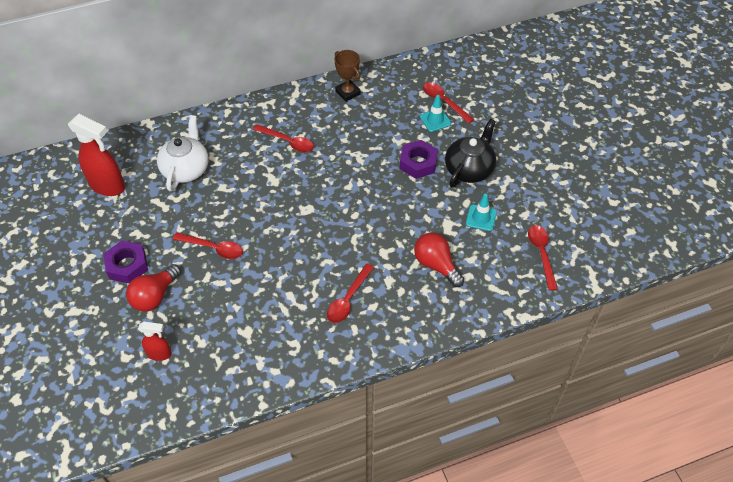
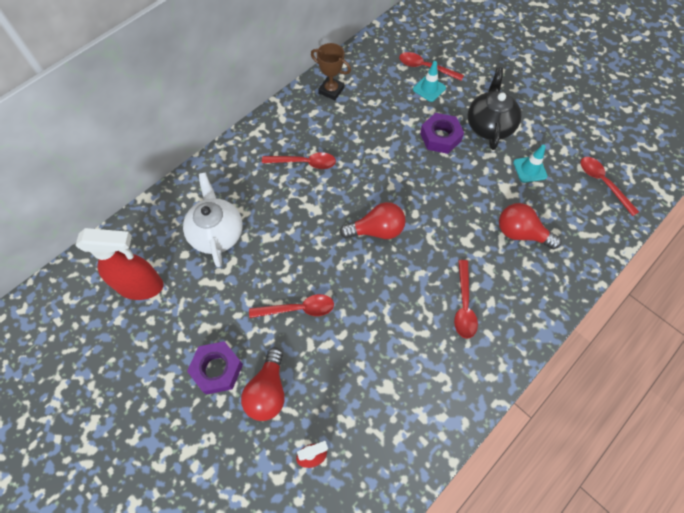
camera: 25 degrees left, 10 degrees up
(313, 215) = (376, 230): none -> red light bulb

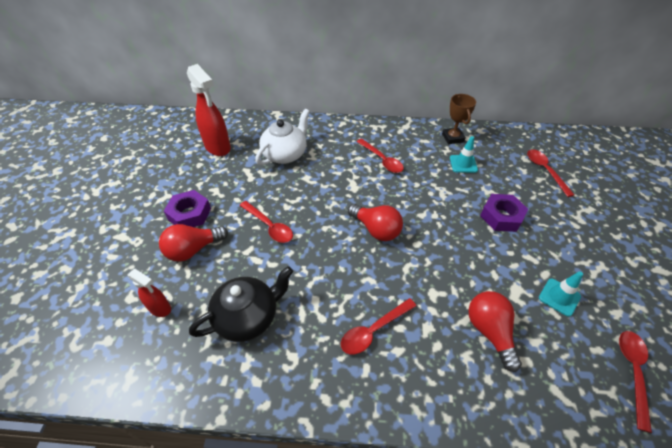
camera: 50 degrees right, 15 degrees down
(429, 88) = (531, 184): turquoise traffic cone -> turquoise traffic cone (463, 164)
(489, 125) = (557, 240): black teapot -> black teapot (248, 317)

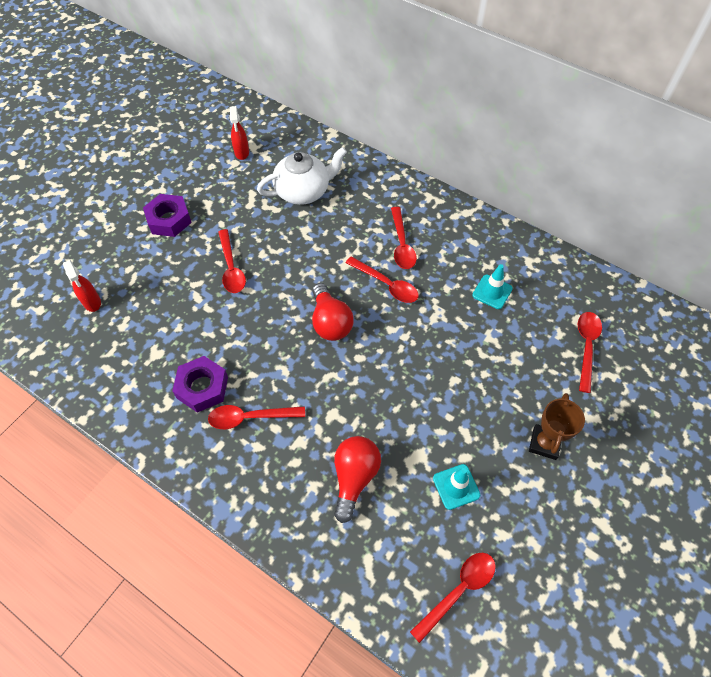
camera: 30 degrees right, 10 degrees up
(193, 250) = (150, 259): red light bulb -> none
(218, 147) = (242, 153): red spray bottle -> red spray bottle, size x0.54
(248, 317) = (155, 347): black teapot -> none
(393, 188) = (386, 284): none -> red spoon
(452, 138) = (510, 253): brown trophy -> brown trophy (544, 443)
(501, 216) = (477, 374): purple nut -> purple nut (202, 387)

